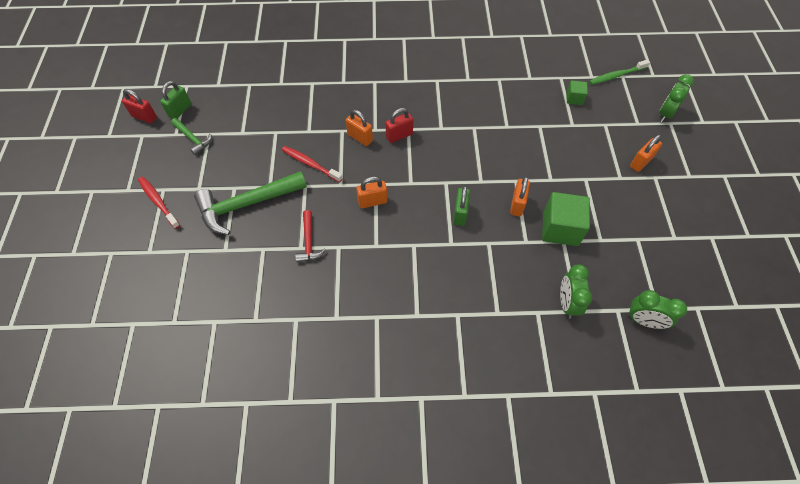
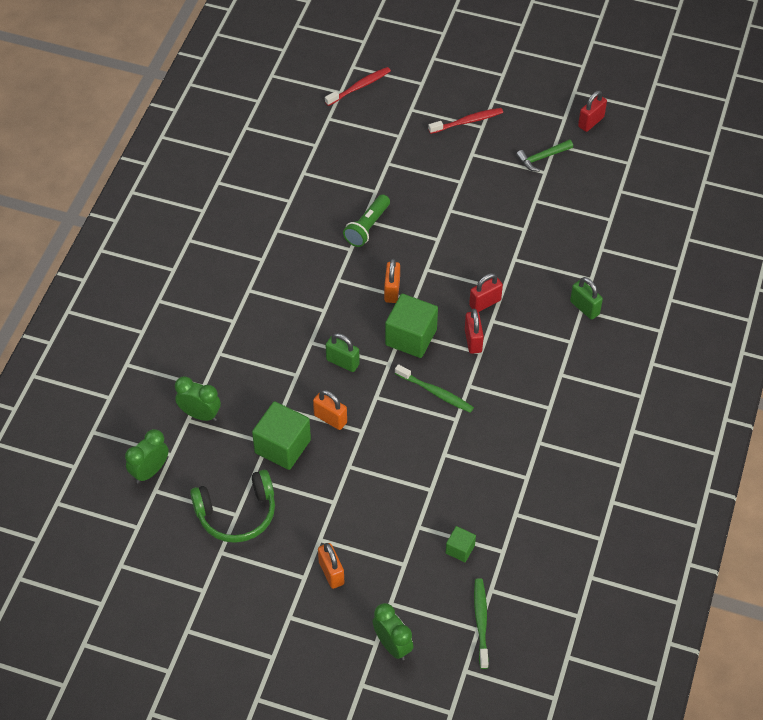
camera: 110 degrees right, 5 degrees down
(180, 110) = (589, 152): green padlock -> green padlock (584, 308)
(247, 204) = (434, 188): green hammer -> none
(309, 241) = (367, 227): red hammer -> green flashlight
(310, 164) = (465, 250): red toothbrush -> red toothbrush (359, 87)
(360, 138) = (485, 303): orange padlock -> red padlock
(414, 175) = (411, 337): none -> green cube
(457, 145) = (435, 392): none -> green toothbrush
(637, 239) = (237, 513): none -> green headphones

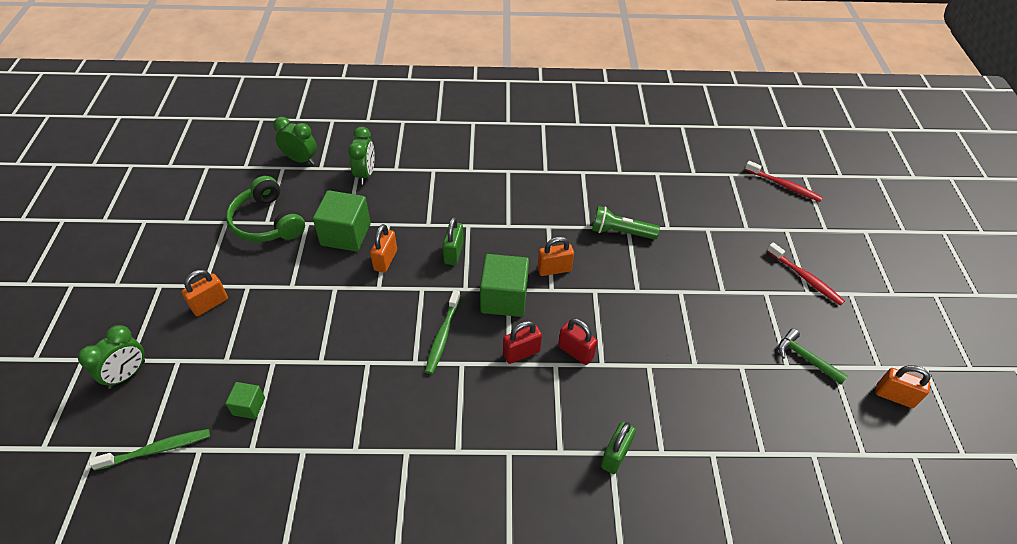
camera: 70 degrees right, 5 degrees down
(591, 122) = (894, 396): red padlock -> orange padlock

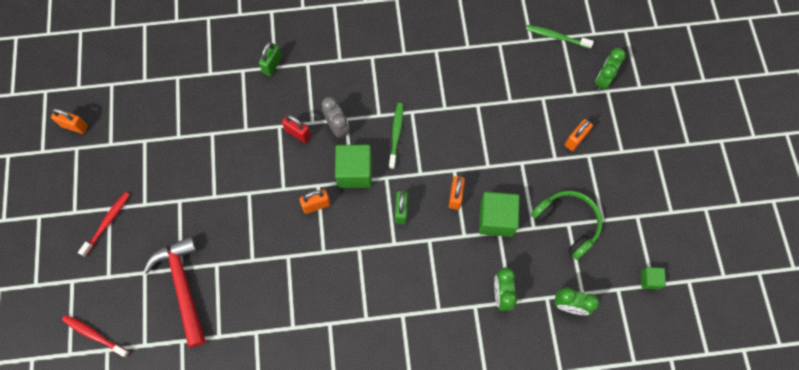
camera: 175 degrees right, 20 degrees up
(156, 449) = (556, 37): green toothbrush -> green toothbrush turned 45 degrees clockwise
(249, 406) = (512, 69): green cube -> green cube (650, 280)
(521, 353) = (337, 128): red padlock -> grey clock
(620, 232) = (259, 253): green flashlight -> none
(701, 213) = (183, 286): none -> red hammer
(805, 278) = (107, 223): red toothbrush -> red toothbrush turned 75 degrees clockwise
(805, 358) = (129, 148): green hammer -> none

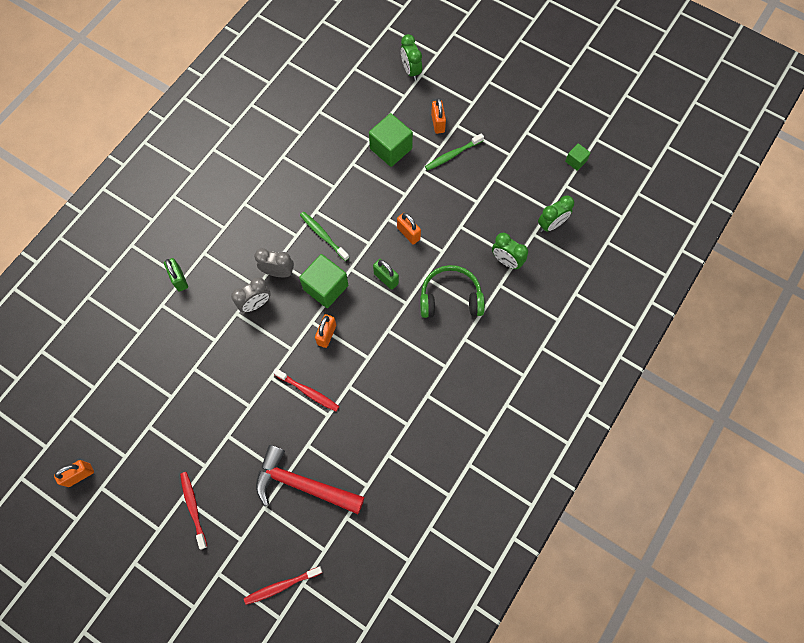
camera: 50 degrees left, 0 degrees up
(259, 229) = (308, 391): none -> red toothbrush
(298, 133) = (256, 304): red padlock -> grey clock
(496, 219) = (449, 220): green cube -> green cube (391, 149)
(556, 37) = (350, 71): green toothbrush -> green toothbrush (452, 155)
(567, 224) = (493, 178): green headphones -> green headphones (450, 298)

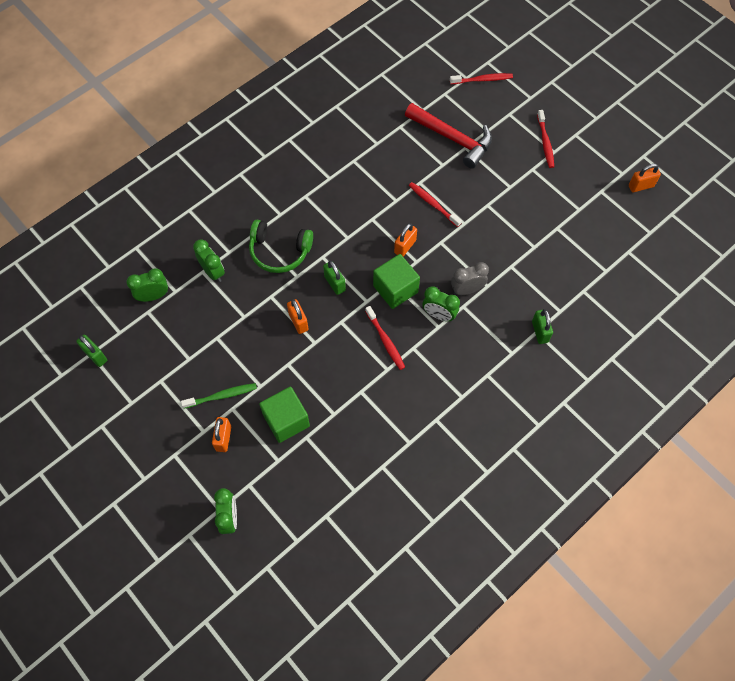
camera: 165 degrees left, 5 degrees down
(278, 272) = (439, 315): grey clock -> green clock
(323, 235) = (385, 341): green toothbrush -> red toothbrush
(576, 161) = (95, 355): green cube -> green padlock

